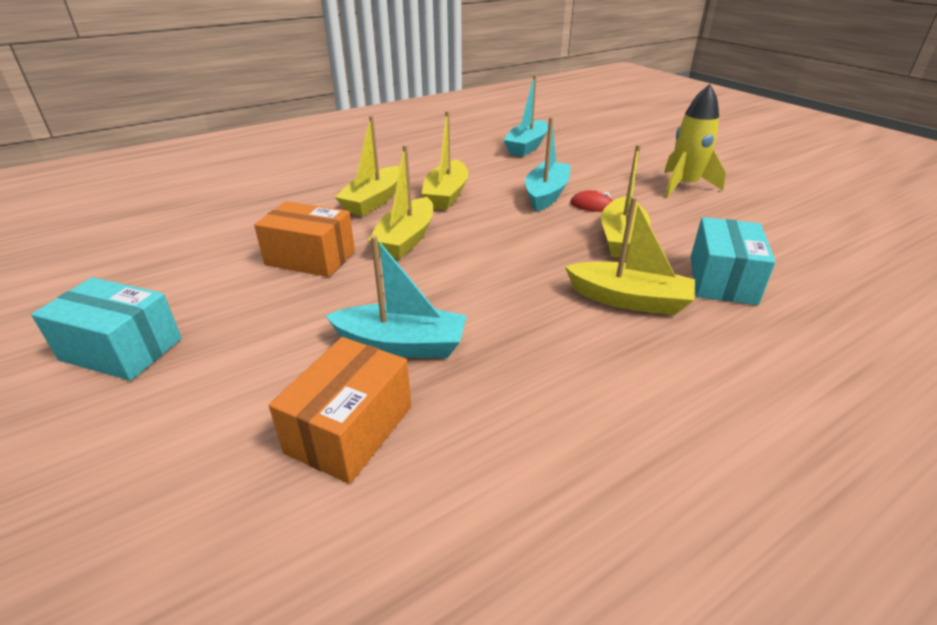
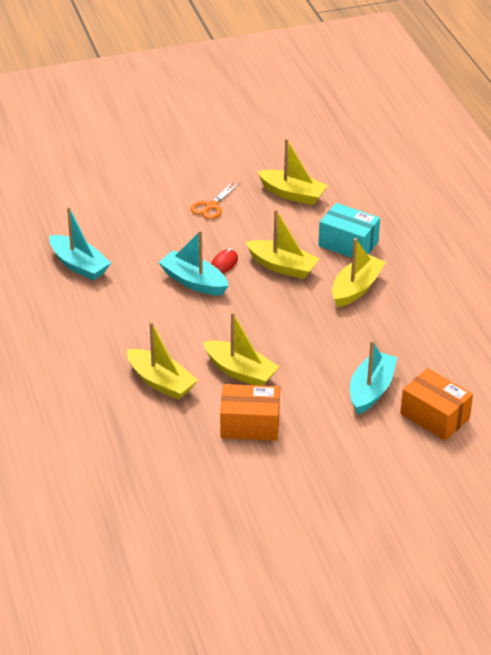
camera: 75 degrees left, 5 degrees up
(121, 349) = (338, 514): turquoise box -> none
(310, 258) = (250, 425): orange box -> orange box turned 60 degrees clockwise
(446, 195) = (169, 337): yellow boat -> yellow boat (292, 194)
(684, 186) = (211, 206): yellow rocket -> orange scissors

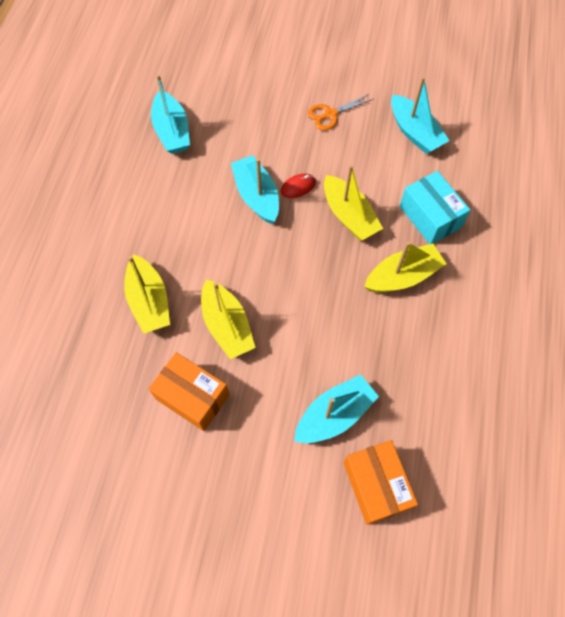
camera: 30 degrees right, 25 degrees up
(292, 194) = (414, 132): yellow boat -> turquoise boat

